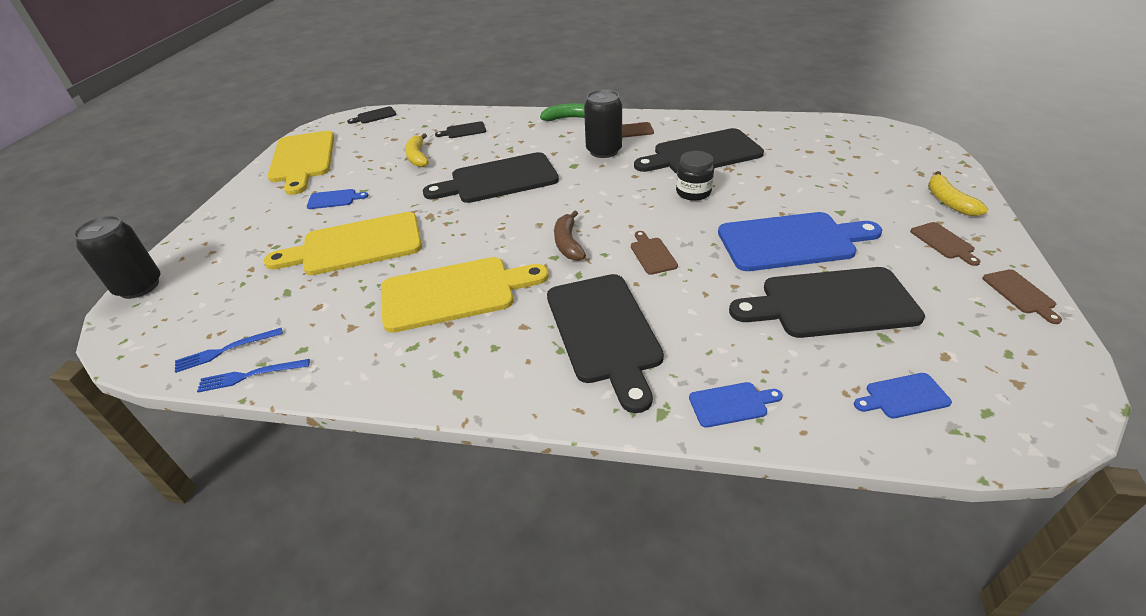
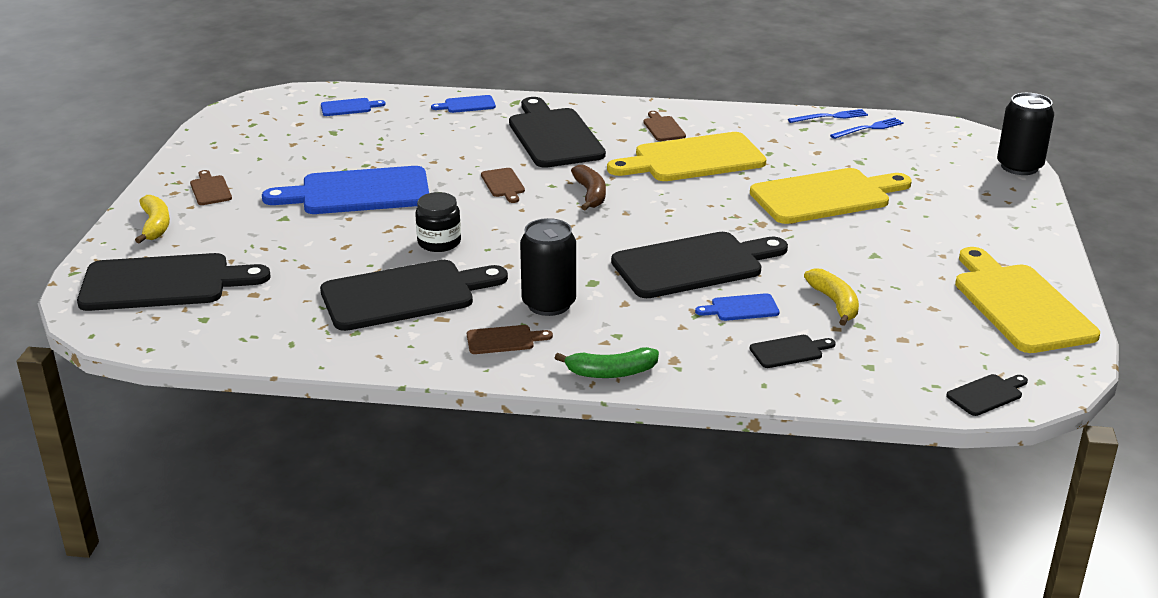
camera: 175 degrees right, 10 degrees down
(334, 199) = (903, 245): blue cutting board -> blue cutting board (741, 308)
(831, 303) = (357, 150): black cutting board -> black cutting board (163, 283)
(1020, 294) = (195, 154): brown cutting board -> brown cutting board (663, 128)

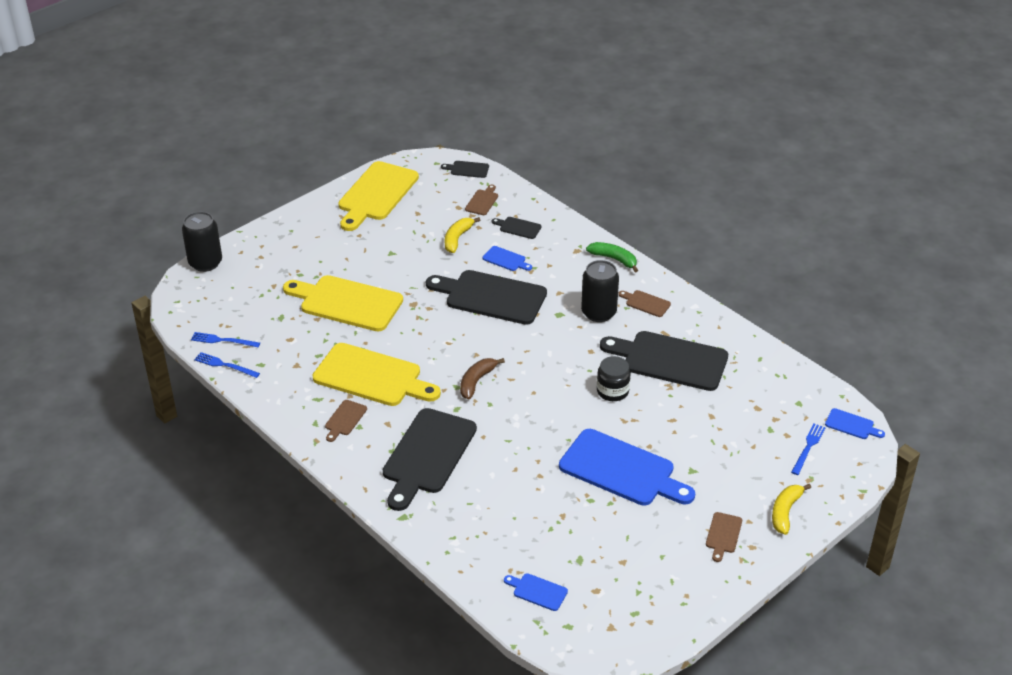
camera: 140 degrees left, 10 degrees up
(163, 283) = (808, 447): black cutting board -> blue fork
(467, 105) = (443, 536): blue cutting board -> blue cutting board (851, 425)
(503, 184) = (519, 422): brown cutting board -> brown cutting board (482, 201)

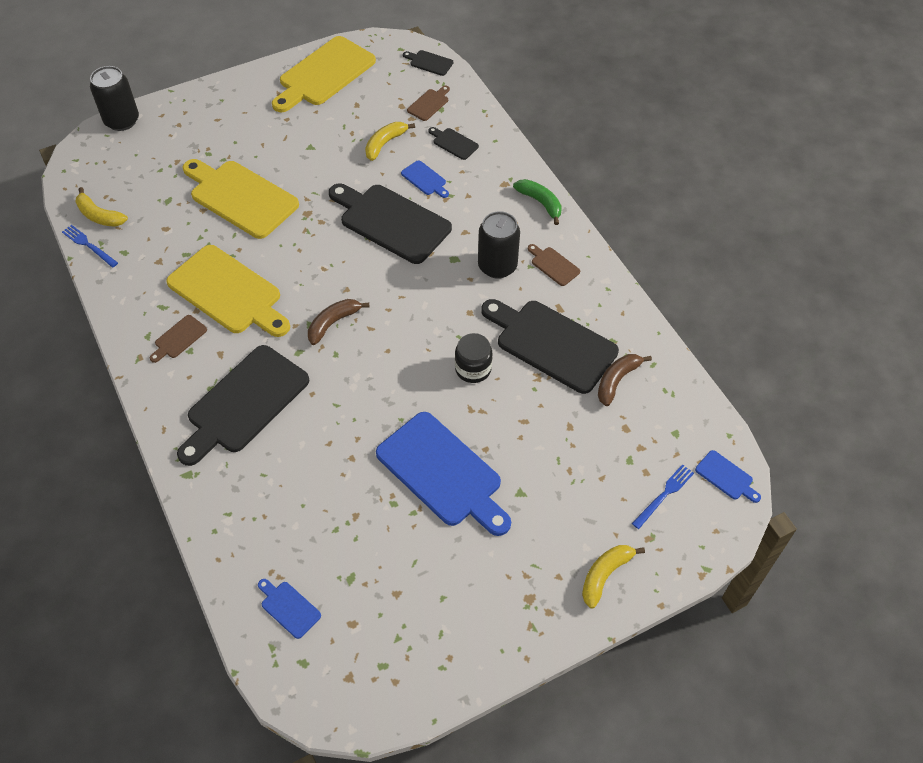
camera: 15 degrees right, 15 degrees up
(223, 340) = (99, 215): blue fork -> yellow banana
(723, 535) = (522, 587): brown cutting board -> none
(735, 376) = (617, 380): none -> brown banana

